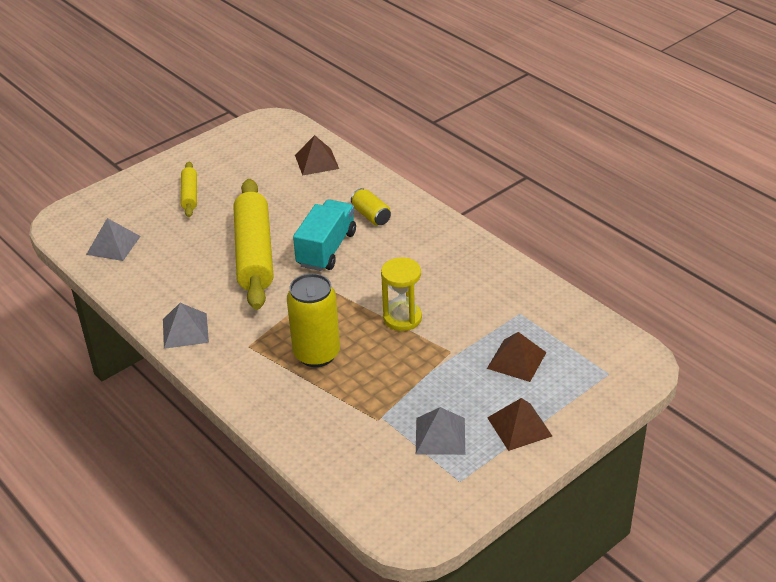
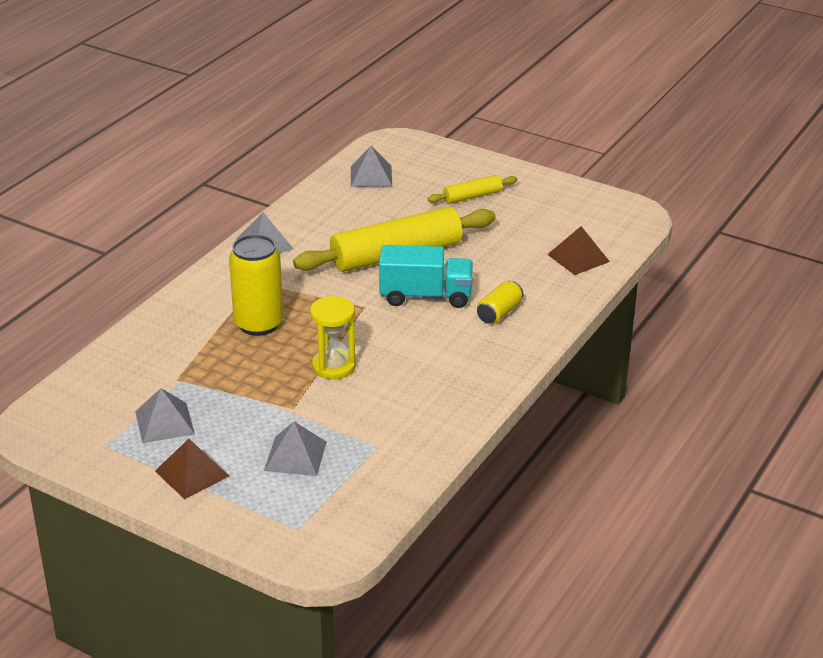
camera: 70 degrees right, 5 degrees down
(516, 360) = (295, 456): brown pyramid -> grey pyramid

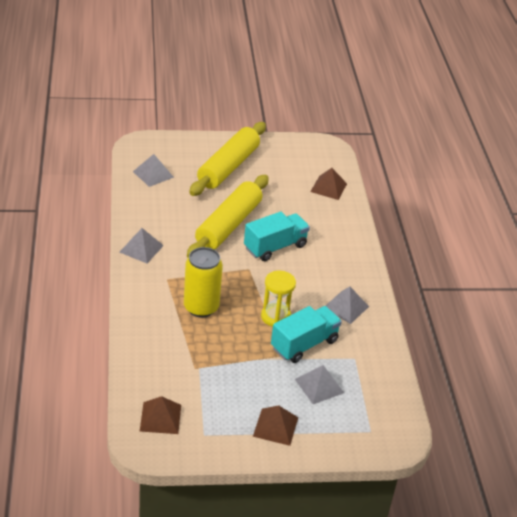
camera: 40 degrees left, 5 degrees up
(81, 409) = (160, 417): none -> brown pyramid
(164, 422) = (221, 401): grey pyramid -> grey pyramid (346, 307)
(332, 407) = (304, 344): none -> turquoise truck
(472, 196) = (228, 167): yellow rolling pin -> yellow rolling pin, size x2.08
(499, 313) = (326, 241): yellow can -> none

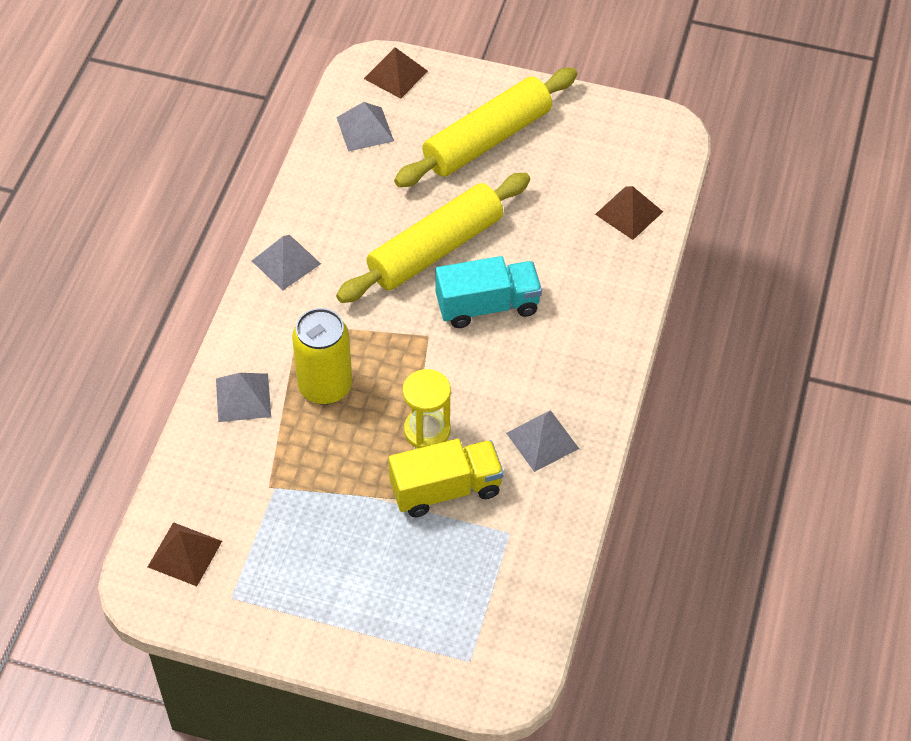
camera: 25 degrees right, 15 degrees up
(275, 426) = (336, 613): brown pyramid -> brown pyramid (395, 74)
(304, 344) = (445, 489): turquoise truck -> yellow truck
(319, 386) = (432, 565): grey pyramid -> grey pyramid (243, 397)

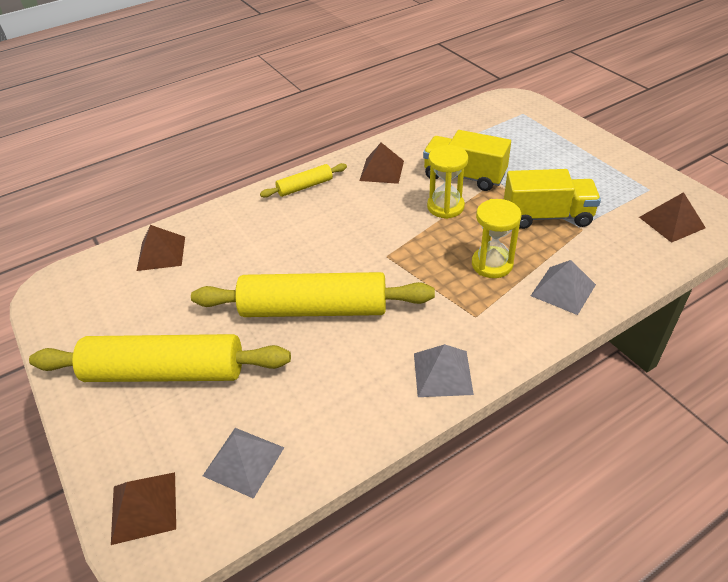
camera: 135 degrees left, 10 degrees down
(315, 482) = (547, 216): none -> yellow truck
(325, 386) = (492, 264): yellow can -> yellow hourglass
(487, 306) = (325, 251): turquoise truck -> none
(542, 440) = (381, 170): grey pyramid -> brown pyramid
(596, 366) = (305, 186): none -> yellow rolling pin

